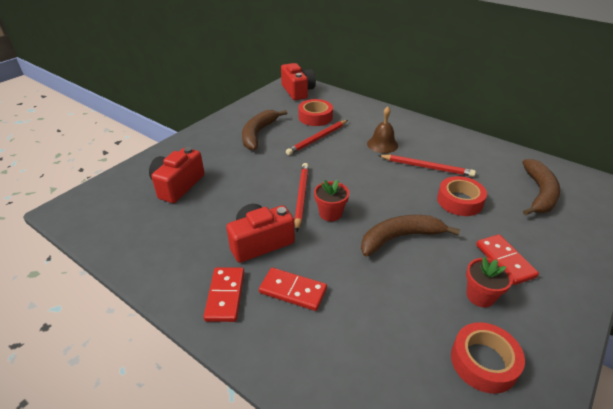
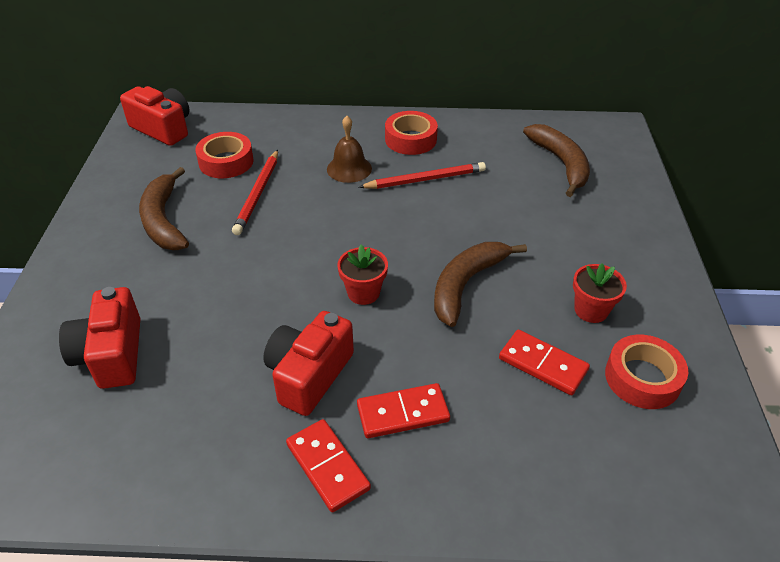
camera: 35 degrees left, 5 degrees up
(301, 196) = (308, 287): red pencil -> none
(459, 201) = (492, 208): red tape -> red tape (410, 139)
(505, 261) = (584, 259): red domino -> red domino (542, 364)

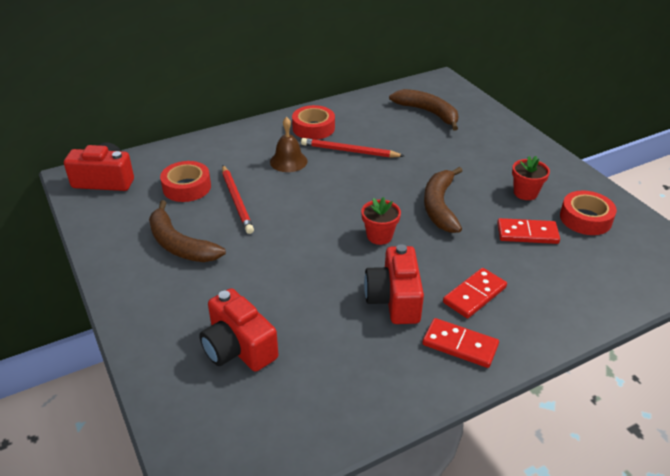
camera: 30 degrees left, 5 degrees down
(425, 179) = (349, 151): red pencil -> red pencil turned 120 degrees counterclockwise

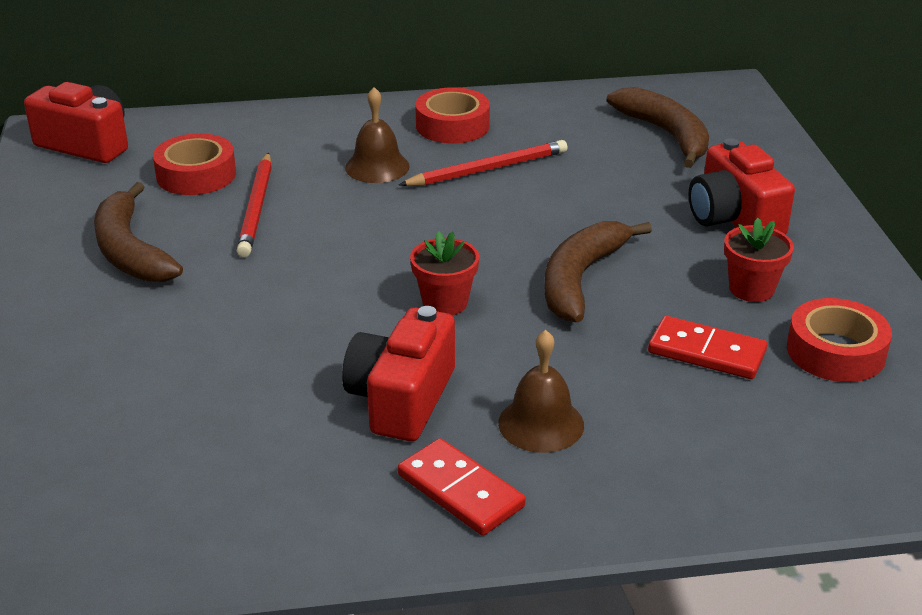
camera: 20 degrees right, 5 degrees down
(238, 348) = (114, 409): red camera -> red camera (734, 218)
(349, 151) = (487, 169): red pencil -> red pencil turned 120 degrees clockwise
(474, 295) = (541, 424): red domino -> brown bell

